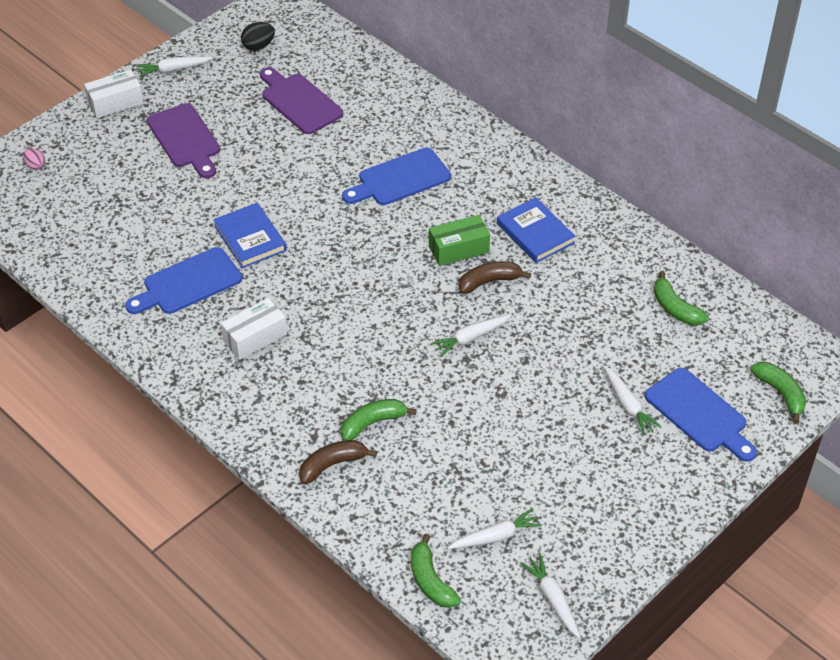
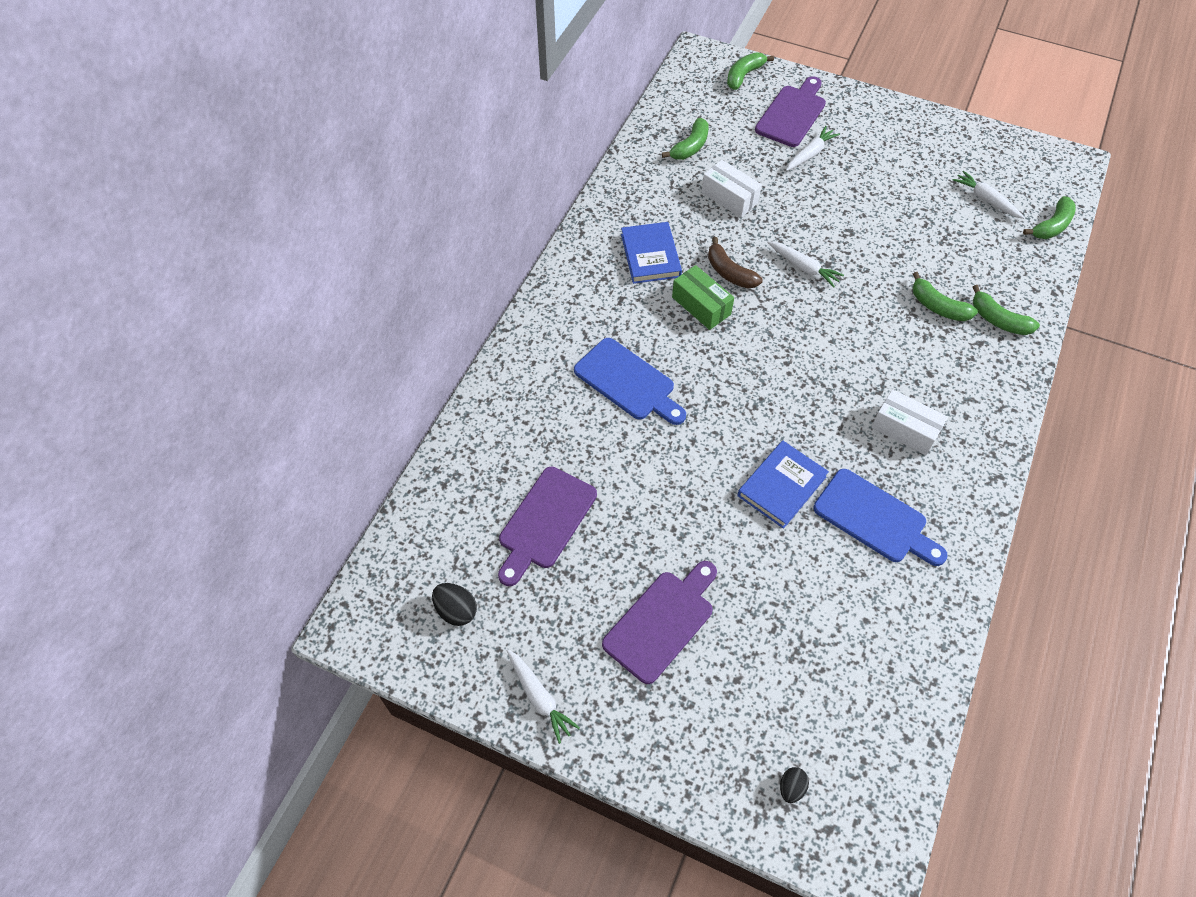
camera: 110 degrees left, 10 degrees up
(35, 165) = (791, 787): pink egg -> black egg
(115, 103) = (633, 742): white box -> white box (729, 197)
(332, 465) = (998, 320): brown banana -> green banana
(535, 233) = (650, 255): blue book -> blue book turned 45 degrees counterclockwise
(553, 599) = (1012, 156): white carrot -> none
(699, 413) = (792, 114): blue cutting board -> purple cutting board

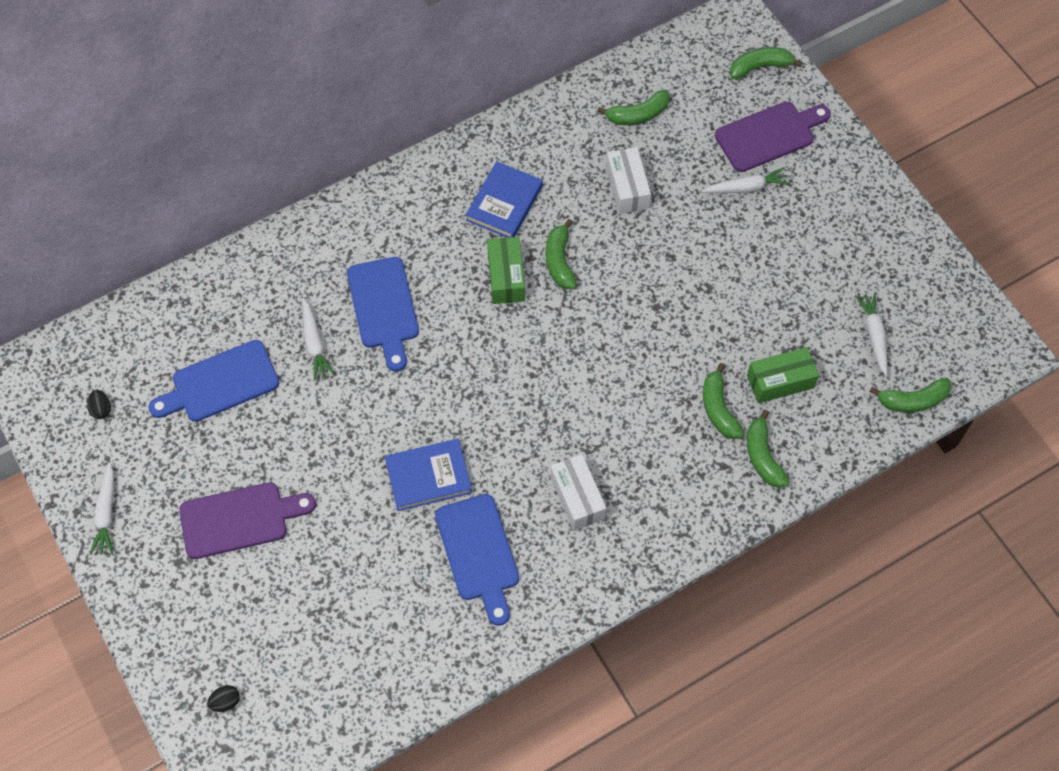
camera: 35 degrees right, 5 degrees up
(456, 610) = (101, 409): black egg -> black egg, size x0.67
(545, 522) = (220, 383): purple cutting board -> blue cutting board
(729, 272) = (559, 261): brown banana -> green banana
(803, 267) = (630, 296): white carrot -> white carrot (314, 343)
(958, 264) = (780, 381): none -> green box

